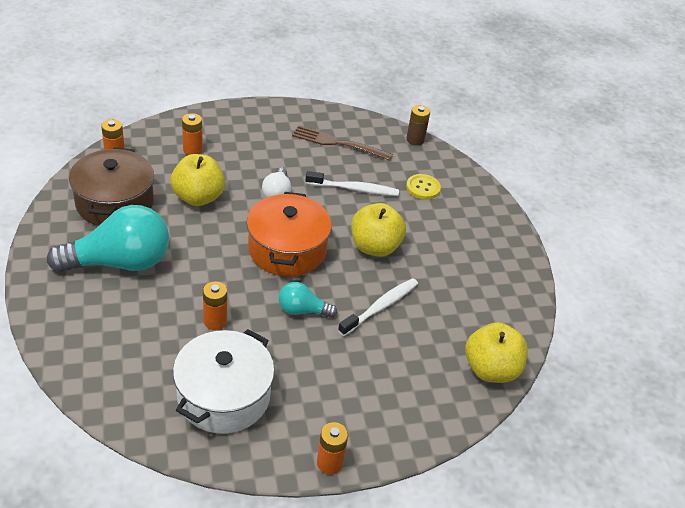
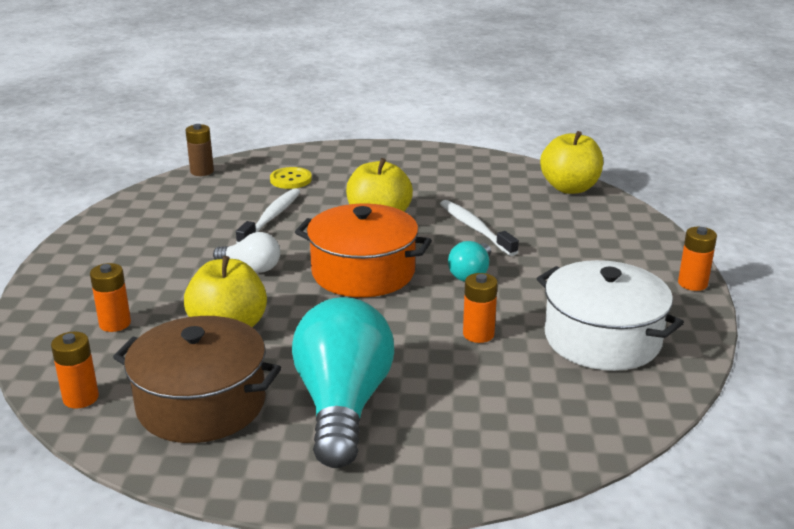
camera: 70 degrees left, 15 degrees down
(337, 143) = (176, 216): brown fork -> none

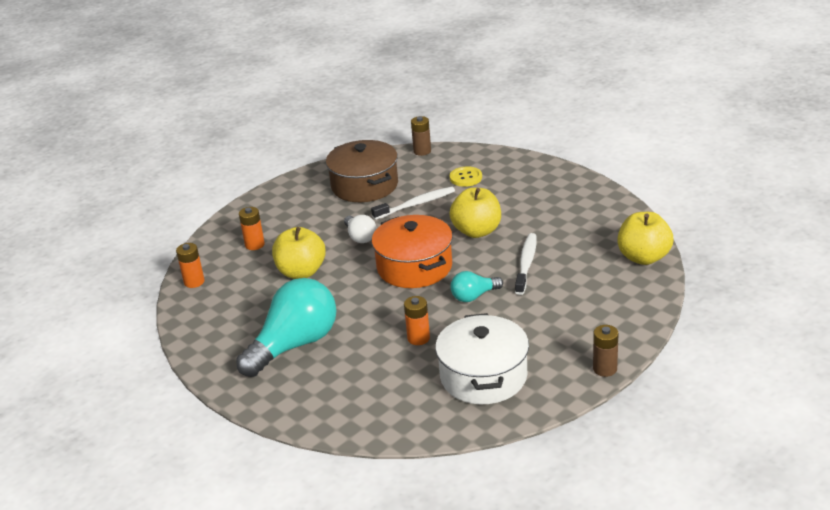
camera: 45 degrees right, 5 degrees up
(201, 404) = (237, 311): brown pot -> brown pot (364, 185)
(692, 283) = (605, 369): orange battery -> brown battery

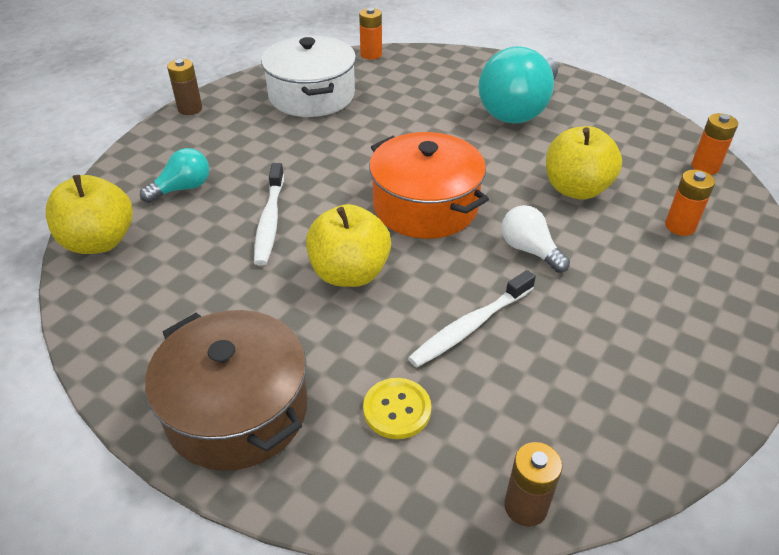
camera: 165 degrees right, 10 degrees up
(364, 185) = (592, 371): brown pot -> brown pot (237, 410)
(418, 338) = (388, 123): orange battery -> orange battery (371, 54)
(474, 296) = (335, 172): turquoise light bulb -> turquoise light bulb (182, 188)

